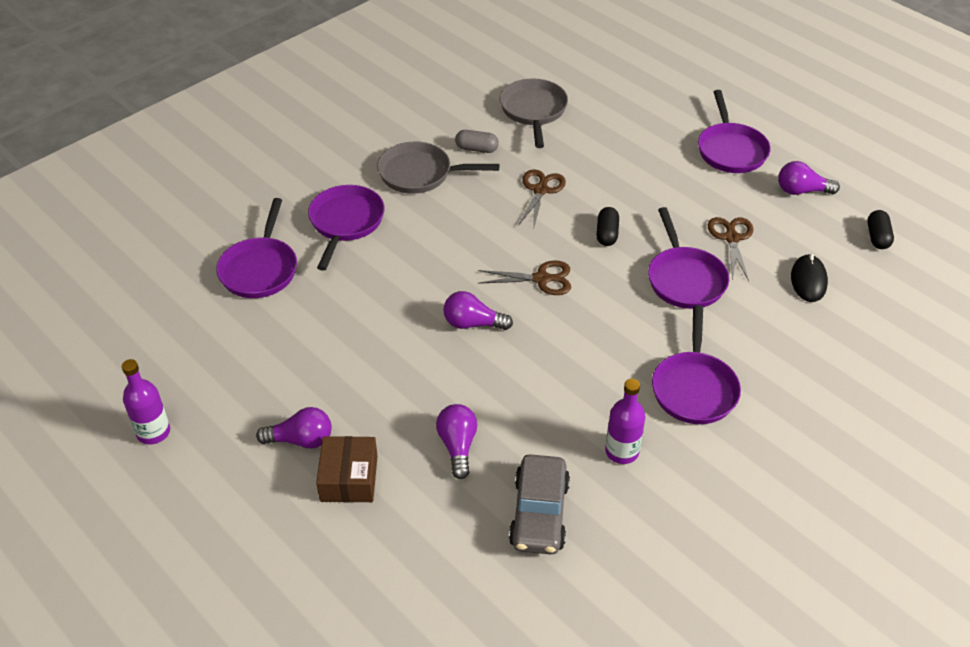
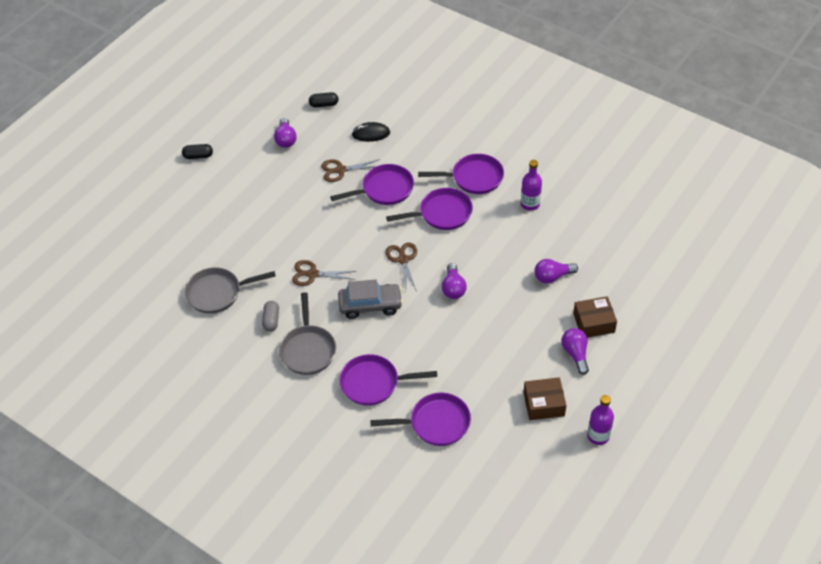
camera: 100 degrees left, 5 degrees up
(235, 383) = (543, 404): none -> brown box
(539, 514) = (584, 233): grey car -> grey car (370, 305)
(607, 234) = (351, 232): black capsule -> black capsule (198, 156)
(730, 150) = (248, 176): purple pan -> purple pan (442, 213)

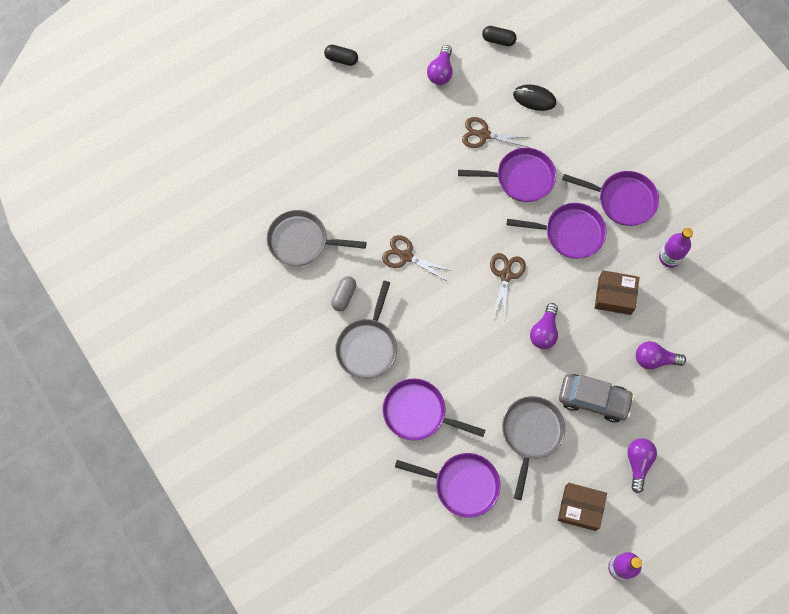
camera: 20 degrees right, 20 degrees up
(370, 305) = (450, 318): grey car -> grey car (593, 399)
(477, 365) = (531, 434): none -> grey pan
(594, 323) = (673, 433): brown box -> brown box (614, 296)

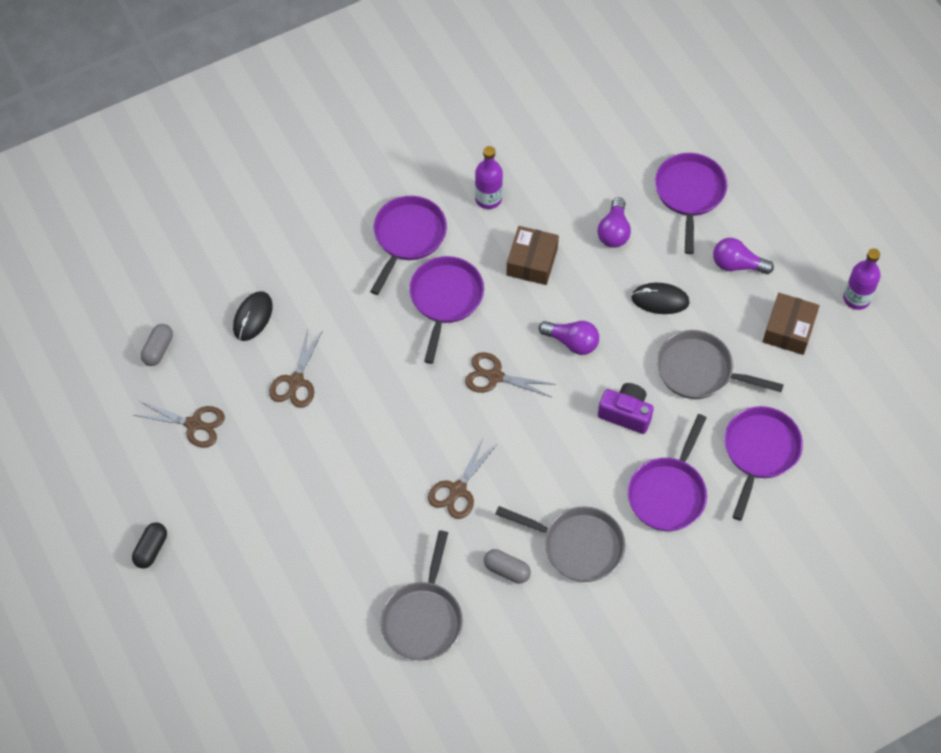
camera: 85 degrees left, 10 degrees down
(440, 72) = (194, 424): purple light bulb -> brown scissors
(484, 377) = (626, 413): none -> purple camera
(498, 40) = (158, 349): black capsule -> grey capsule
(520, 178) = (363, 345): purple pan -> purple pan (689, 194)
(593, 399) = (660, 300): grey car -> black mouse

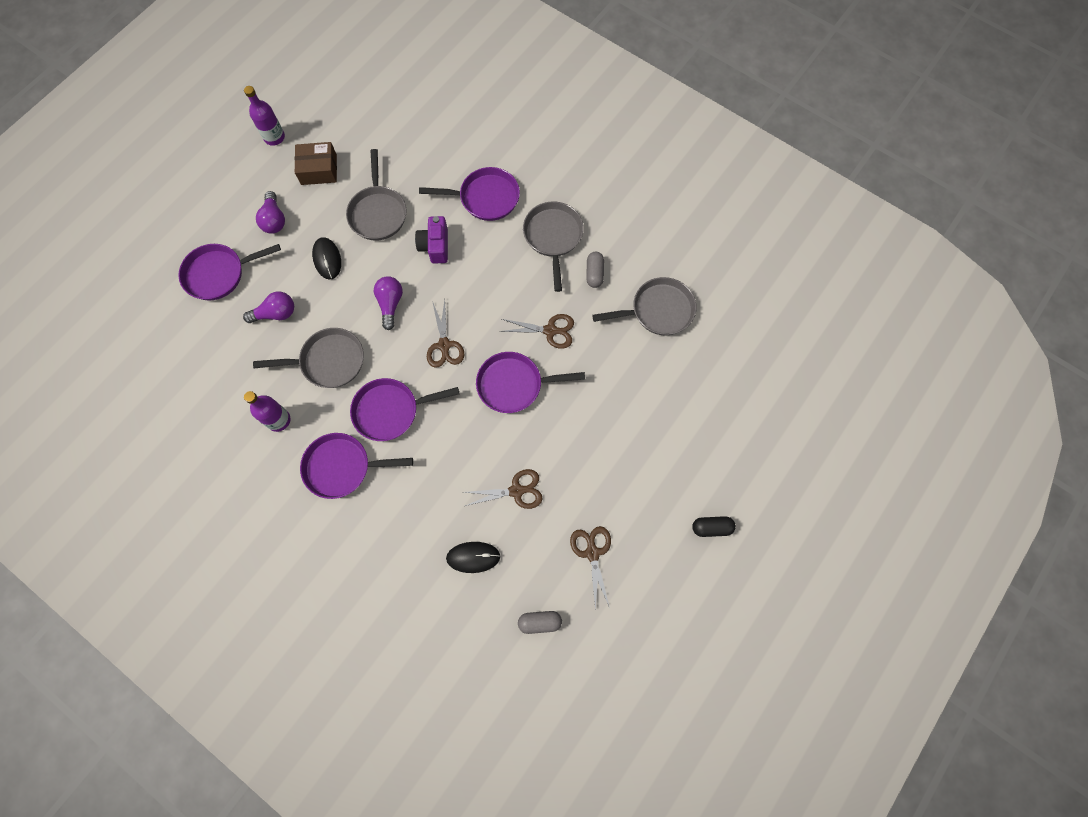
camera: 115 degrees left, 10 degrees up
(532, 262) = (328, 361): brown box -> grey pan
(759, 452) = (427, 155): purple pan -> purple pan (514, 385)

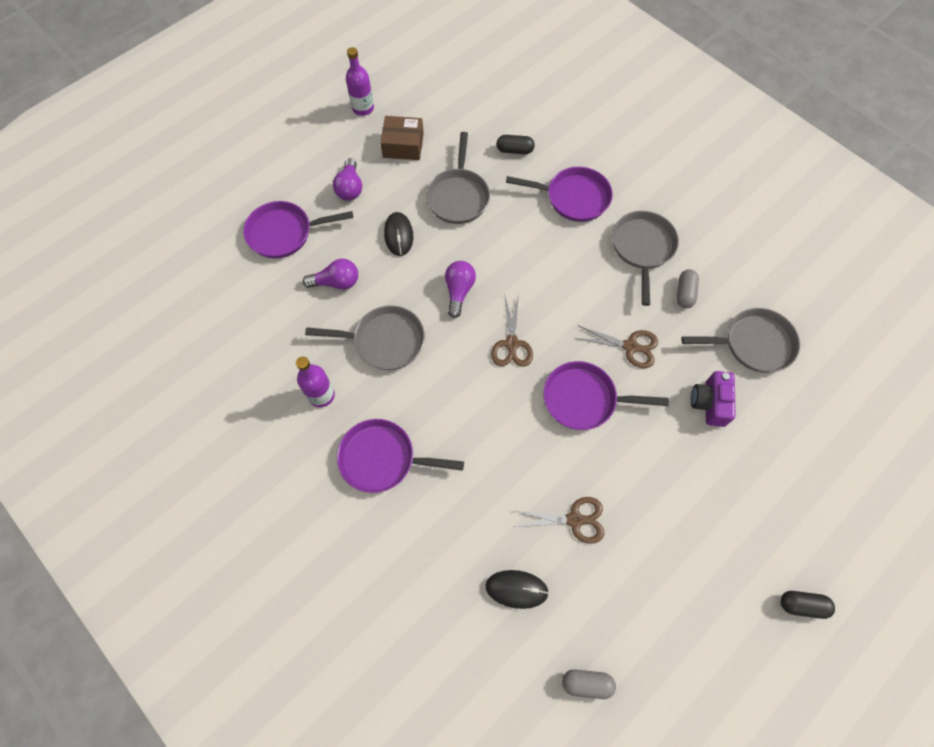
camera: 10 degrees right, 5 degrees down
(390, 411) = (444, 405): purple pan -> none
(425, 159) = (514, 150): none -> black capsule
(435, 246) = (514, 239): purple camera -> purple camera (709, 403)
(592, 553) = (656, 609): brown scissors -> none

